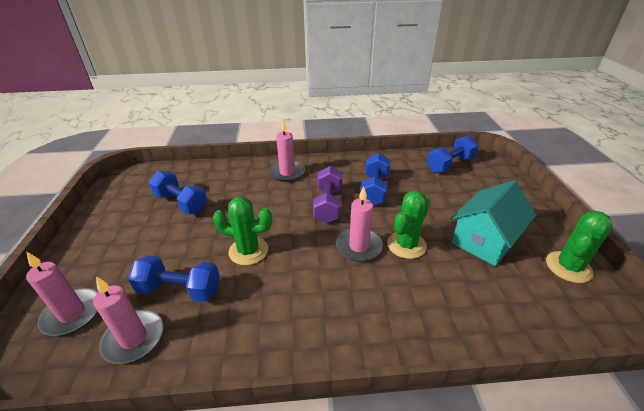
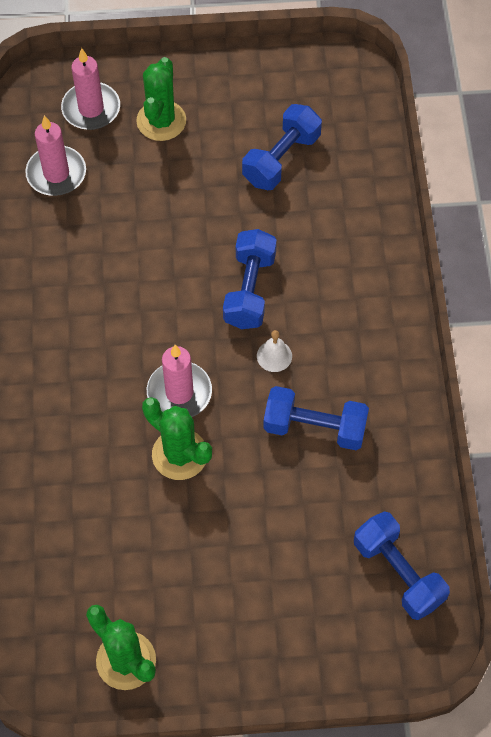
camera: 90 degrees right, 25 degrees up
(180, 289) = (117, 198): blue dumbbell -> blue dumbbell (250, 290)
(248, 251) = (177, 259): green cactus -> green cactus (161, 121)
(287, 173) = (365, 293): pink candle -> none
(328, 205) = (274, 356): purple dumbbell -> white bell
(484, 240) = (185, 565): turquoise house -> none

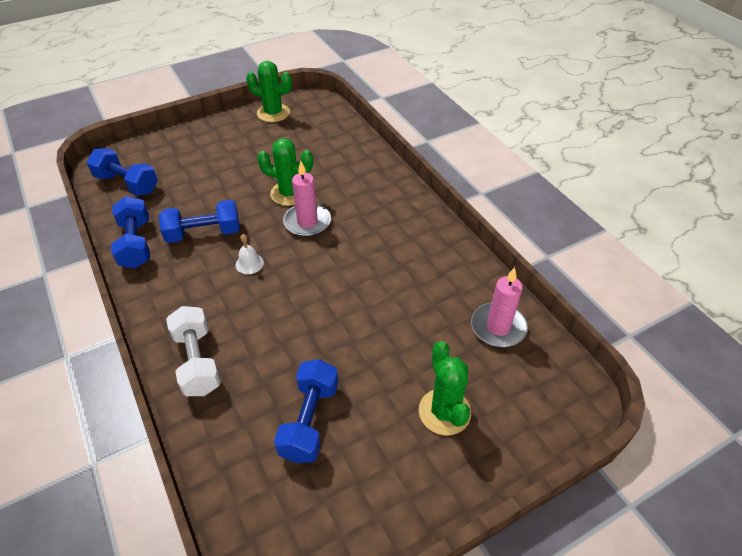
camera: 155 degrees right, 15 degrees down
(91, 109) = (516, 396): pink candle -> none
(250, 290) = (287, 299): blue dumbbell -> blue dumbbell (136, 244)
(366, 254) = (197, 361): none -> white dumbbell

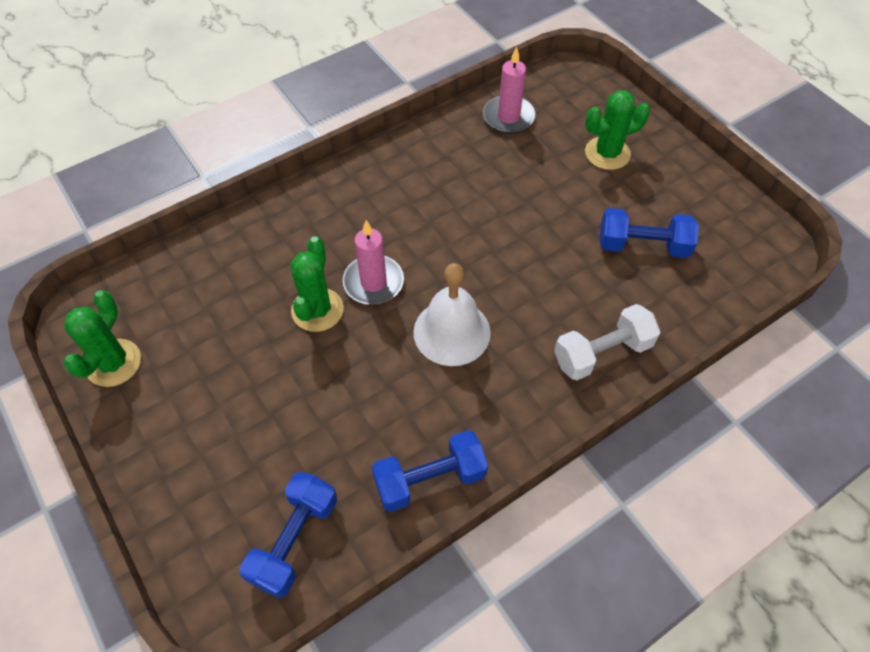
camera: 95 degrees left, 10 degrees up
(203, 233) = (402, 396): blue dumbbell -> none
(249, 263) = (452, 332): white bell -> white bell, size x2.21

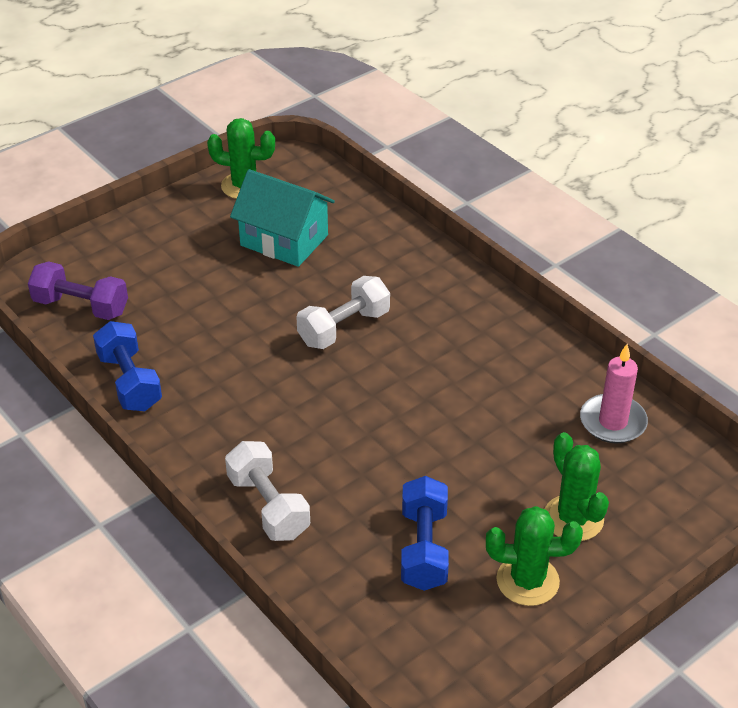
camera: 85 degrees right, 15 degrees down
(225, 327) = (284, 240): none -> turquoise house
(294, 540) = (81, 307): blue dumbbell -> purple dumbbell
(317, 310) = (307, 294): green cactus -> green cactus (527, 581)
(373, 282) = (344, 328): pink candle -> white dumbbell
(452, 332) = (288, 388): white bell -> none

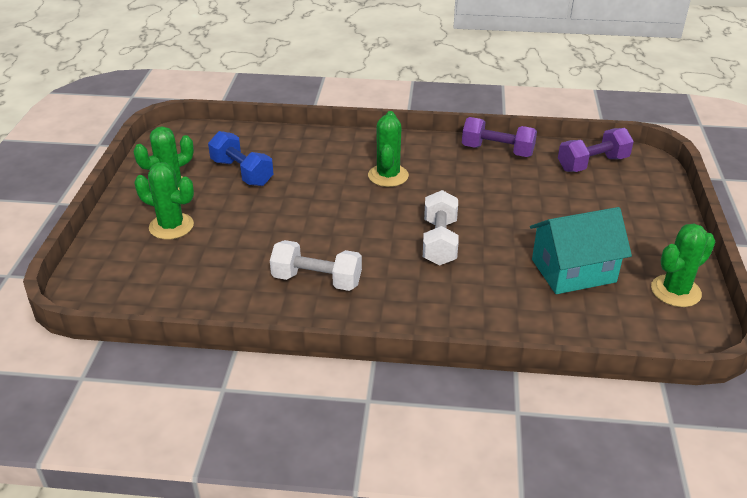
camera: 135 degrees right, 5 degrees down
(129, 382) = (497, 151): blue dumbbell -> purple dumbbell
(268, 506) = (342, 147): white dumbbell -> white dumbbell (317, 280)
(280, 429) = (388, 176): none -> green cactus
(613, 422) = (194, 292): pink candle -> none

